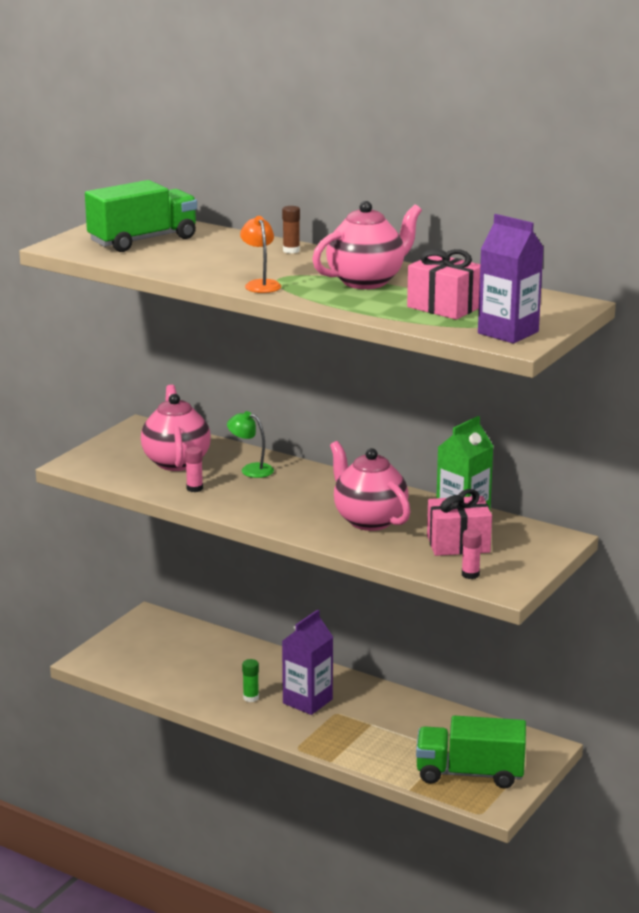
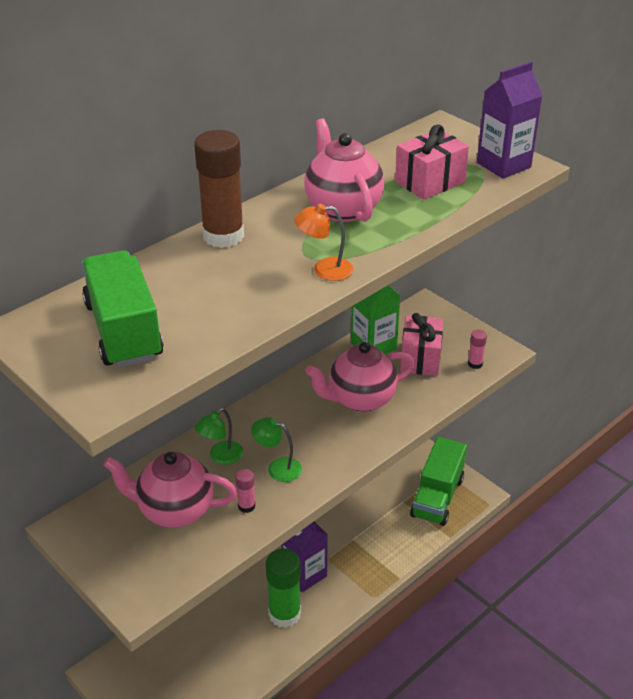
camera: 75 degrees left, 15 degrees up
(249, 495) = (277, 467): none -> green lamp
(251, 698) = (284, 614): green glue stick -> green glue stick, size x2.21
(291, 250) = (223, 236): brown glue stick -> brown glue stick, size x2.21

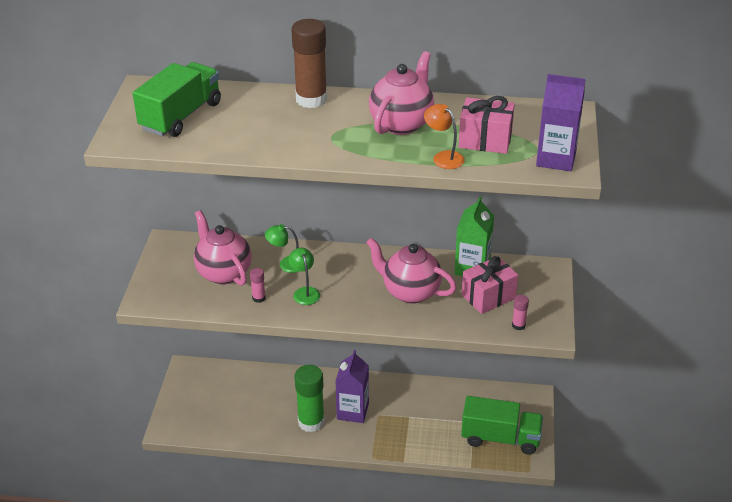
camera: 50 degrees right, 0 degrees up
(324, 270) = (324, 149): orange lamp -> orange lamp (443, 157)
(437, 497) = (500, 438): green truck -> green truck turned 150 degrees counterclockwise

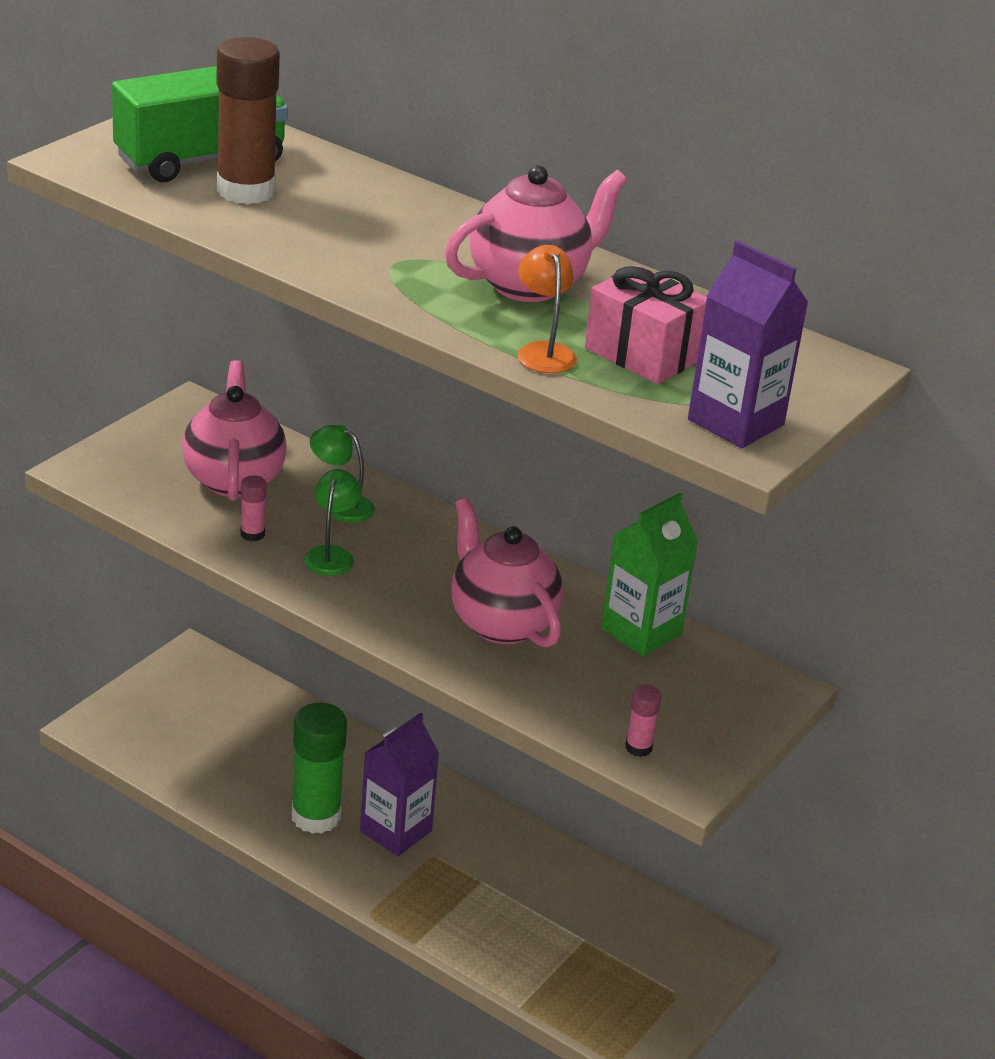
camera: 25 degrees right, 5 degrees down
(311, 99) = (423, 205): brown glue stick -> brown glue stick (246, 191)
(488, 297) = (628, 684): pink gift -> none
(500, 438) = (610, 986): green truck -> none

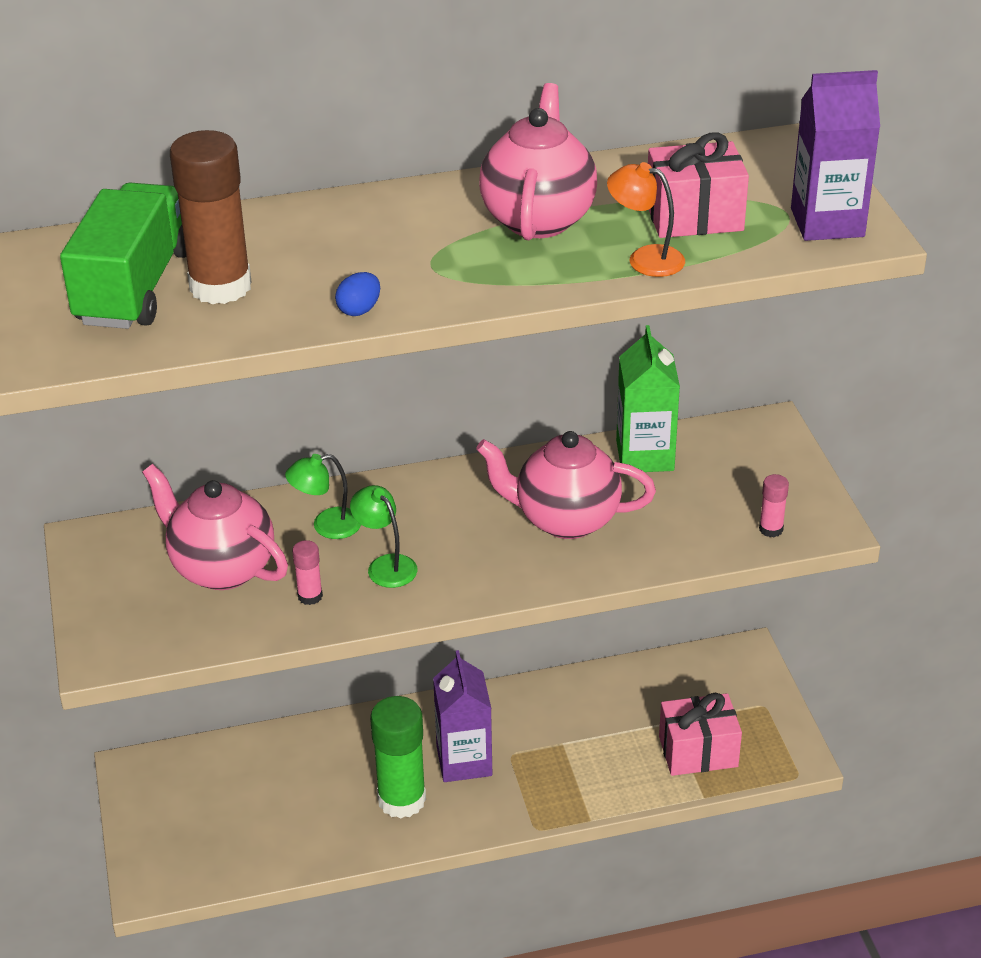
camera: 45 degrees left, 5 degrees up
(292, 254) = (359, 310): none -> blue egg
(569, 975) = (698, 751): none -> pink gift

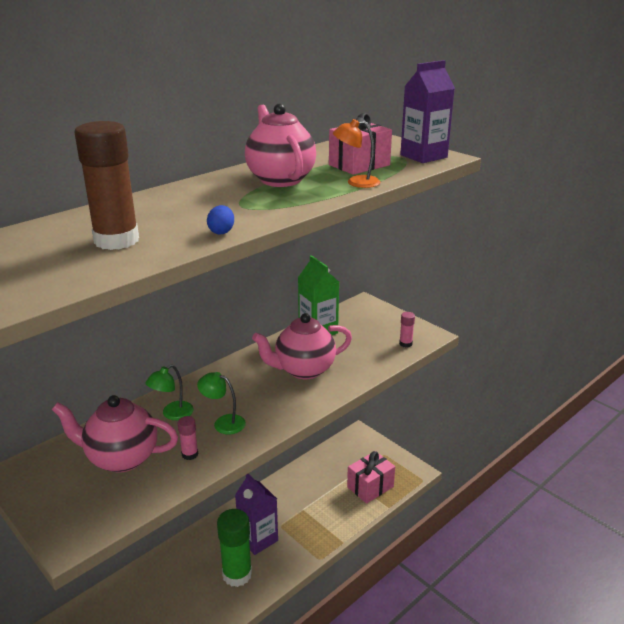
camera: 30 degrees left, 10 degrees down
(135, 287) = (54, 253): green truck -> none

